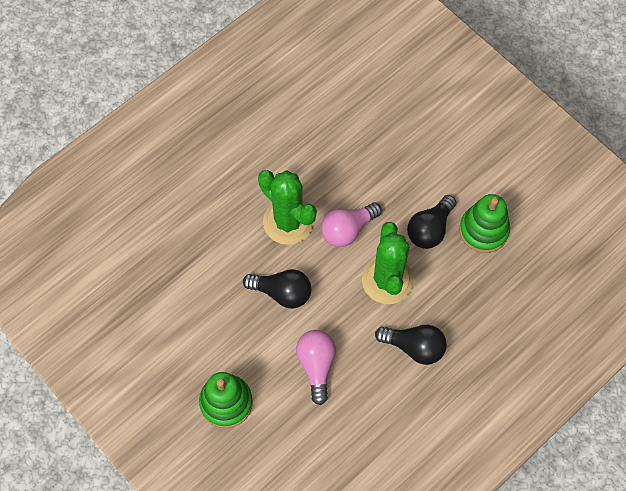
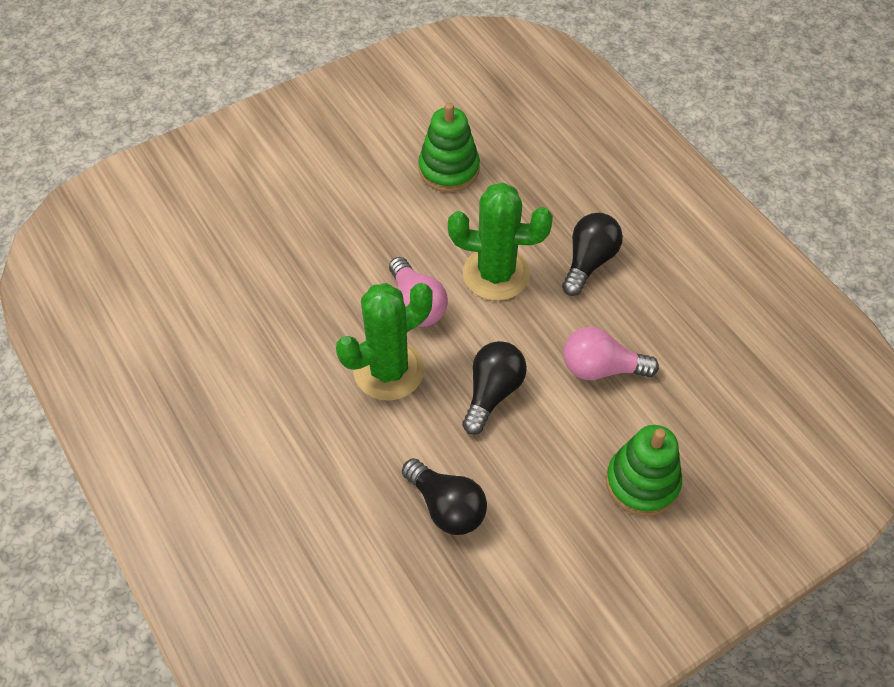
camera: 80 degrees left, 10 degrees down
(430, 229) = (435, 220): black light bulb -> black light bulb (446, 507)

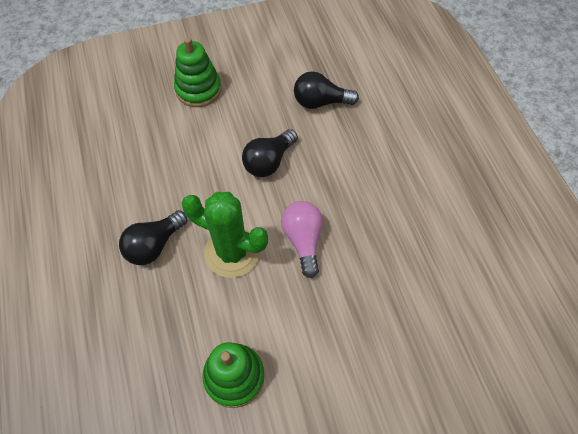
camera: 165 degrees left, 5 degrees up
(389, 370) = (337, 193): green cactus -> none
(446, 507) = (320, 102): black light bulb -> black light bulb turned 60 degrees counterclockwise
(601, 368) = (188, 161): pink light bulb -> none

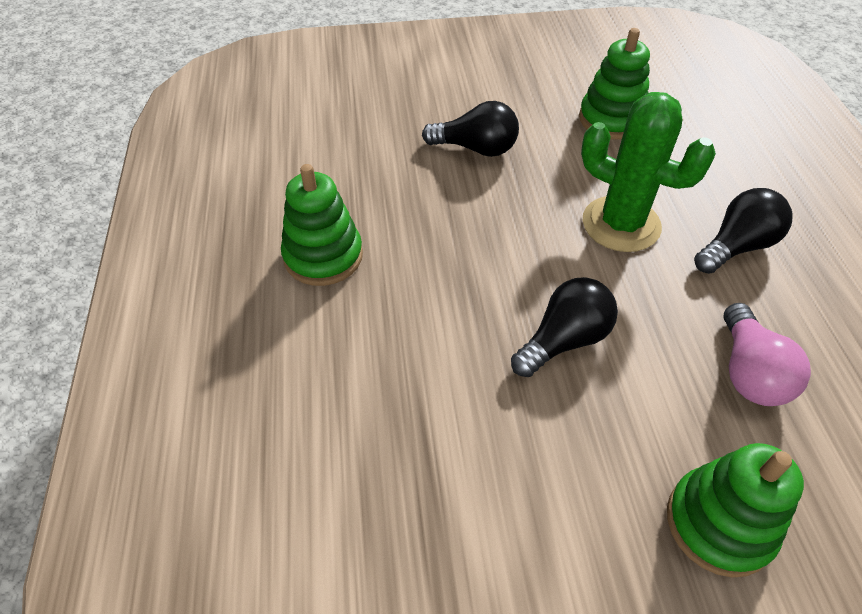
camera: 170 degrees left, 10 degrees down
(303, 240) = (519, 225): pink light bulb -> pink light bulb (749, 372)
(320, 102) = (449, 446): black light bulb -> black light bulb (476, 148)
(425, 195) = (323, 256): none -> green stacking toy

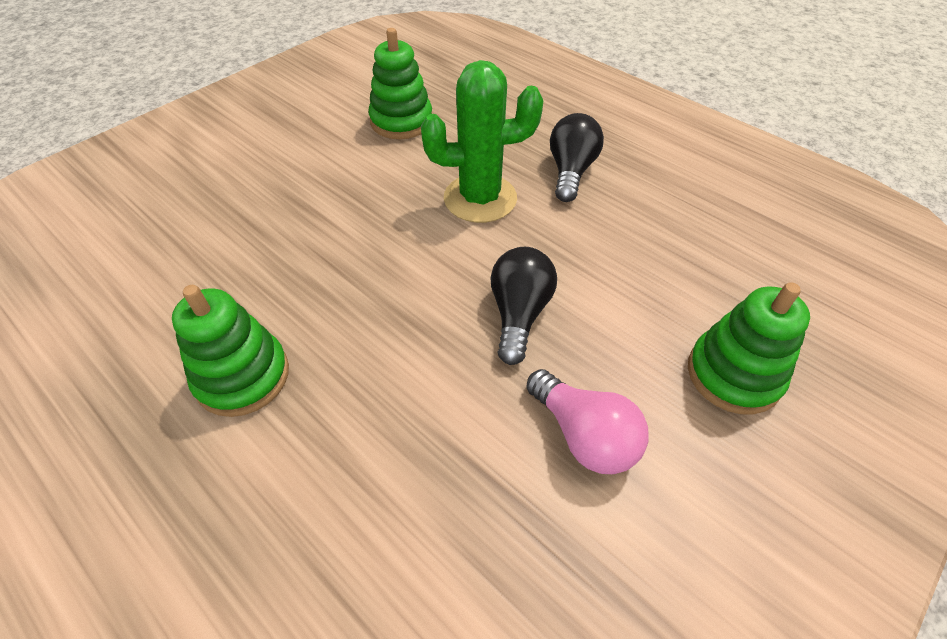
camera: 40 degrees left, 0 degrees up
(476, 148) = (308, 198): black light bulb -> none
(749, 372) = (656, 255): pink light bulb -> pink light bulb (584, 435)

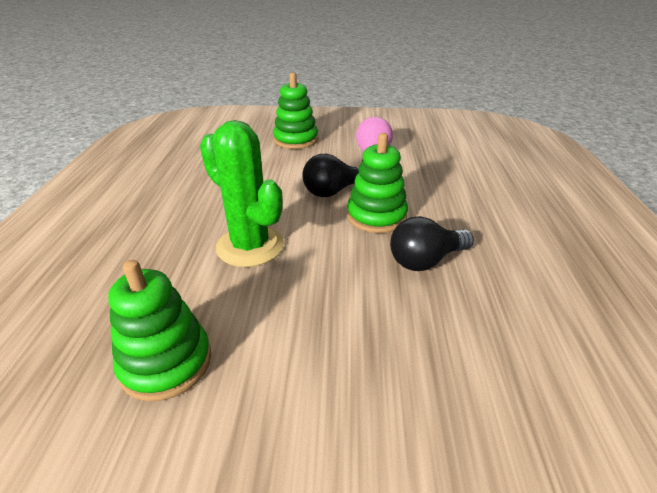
camera: 130 degrees left, 15 degrees down
(242, 376) = (509, 251): green stacking toy -> green stacking toy (376, 216)
(571, 171) = (175, 223): black light bulb -> black light bulb (425, 260)

